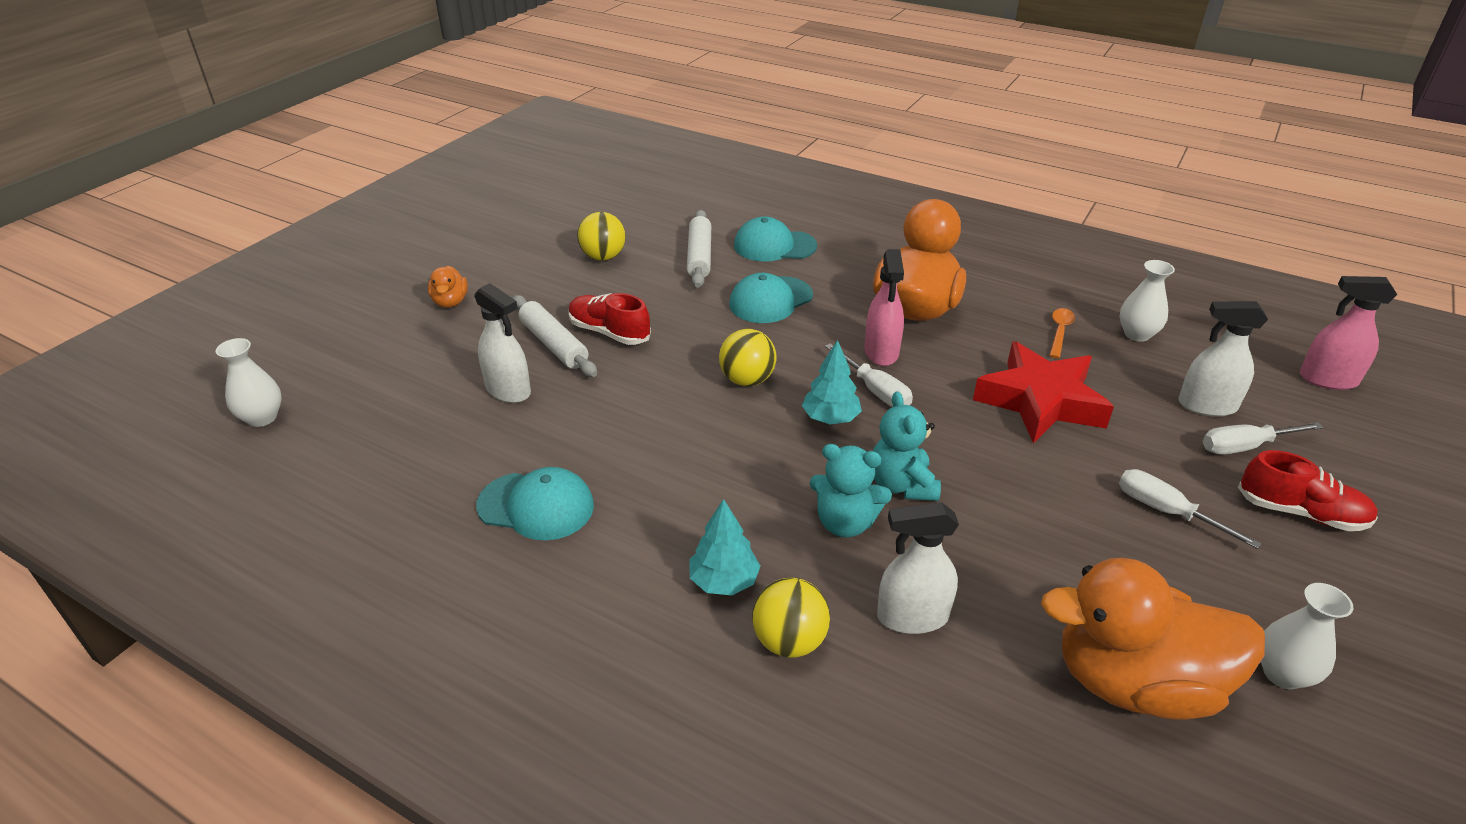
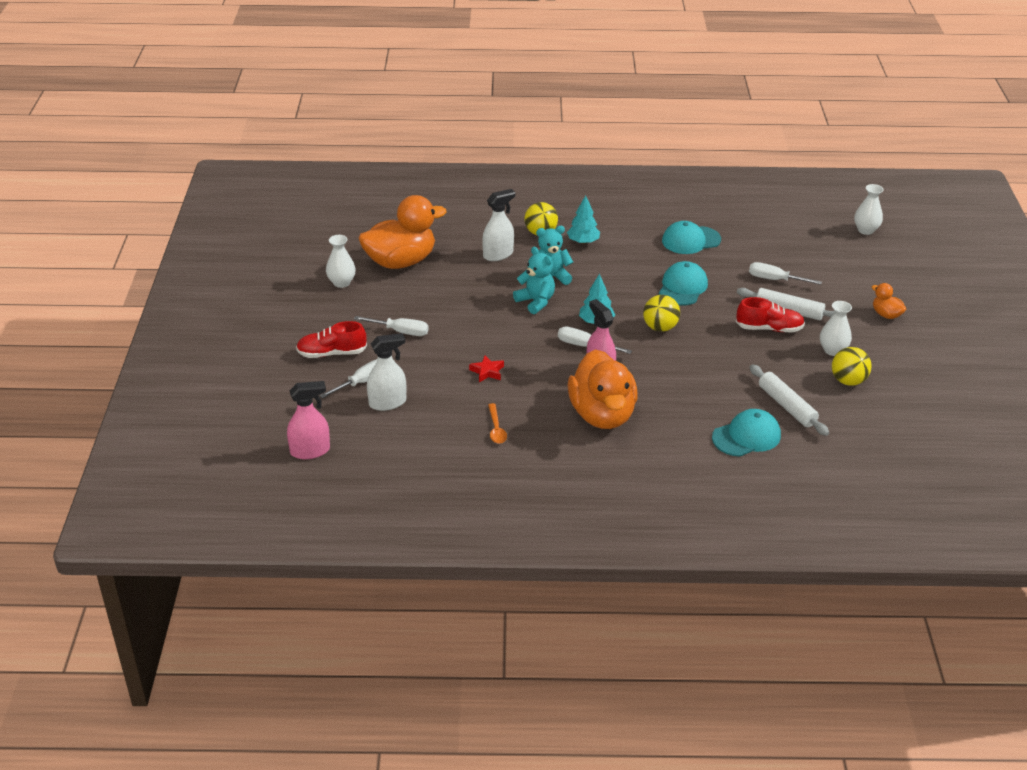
camera: 150 degrees right, 0 degrees up
(508, 390) = (775, 280): white spray bottle -> white screwdriver
(770, 300) = (701, 386): turquoise cap -> turquoise cap (682, 287)
(1040, 401) = (487, 371): red star -> red star, size x0.42
(1137, 334) = (443, 446): white vase -> white vase (832, 350)

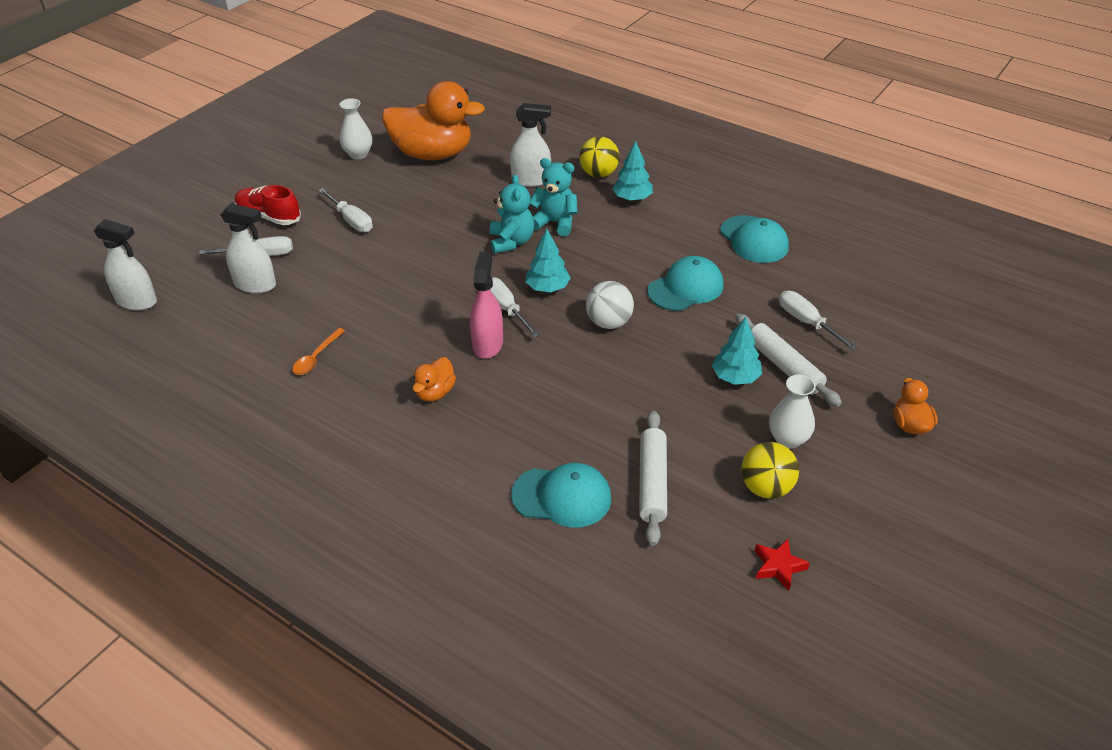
camera: 35 degrees right, 5 degrees up
(310, 451) = (137, 301): pink spray bottle -> white spray bottle
(487, 371) = (380, 294): red star -> red star (778, 566)
(602, 415) = (435, 392): orange duck -> orange duck, size x0.44
(660, 327) = (609, 323): yellow ball -> white ball
(690, 240) = (754, 240): turquoise cap -> turquoise cap turned 135 degrees counterclockwise
(769, 328) = (735, 377): red shoe -> turquoise tree
(865, 230) = (993, 308): white vase -> none

